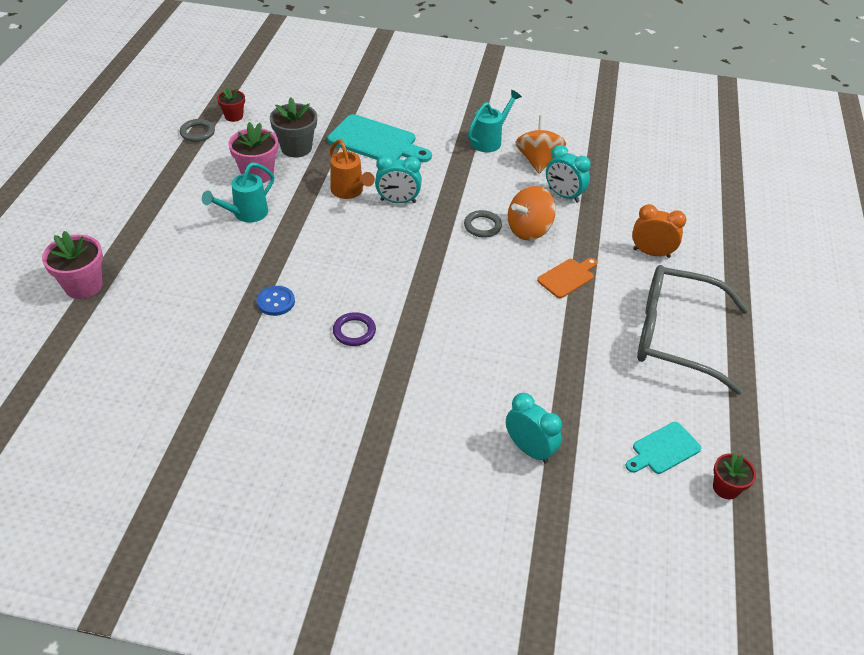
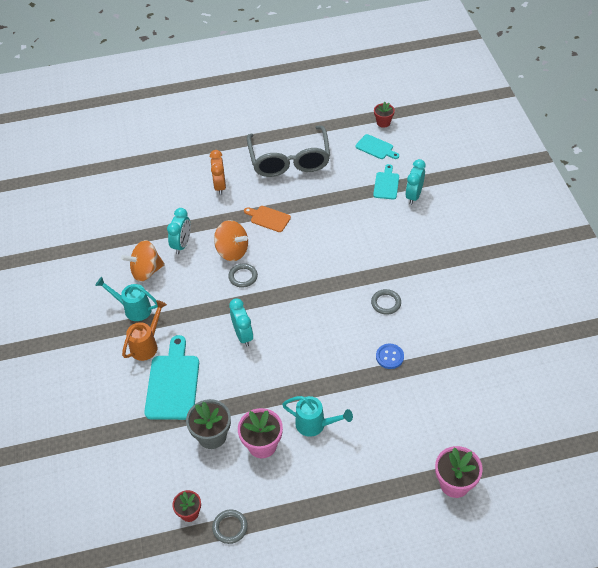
camera: 110 degrees left, 5 degrees up
(349, 192) = (249, 370): orange watering can -> orange watering can (147, 345)
(354, 331) = (386, 303): purple ring -> grey ring
(572, 426) = (386, 184): none -> turquoise cutting board

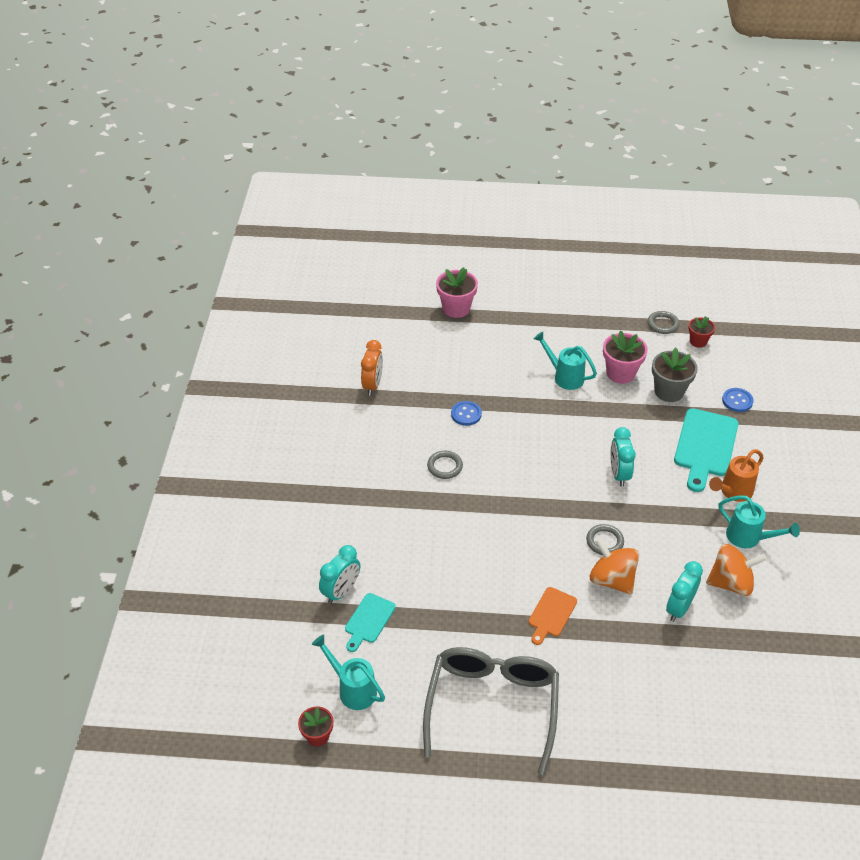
camera: 165 degrees left, 5 degrees down
(145, 443) = (737, 401): none -> blue button
(220, 186) = (610, 689): orange clock -> orange clock (372, 385)
(268, 218) = (551, 614): orange cutting board -> orange cutting board turned 75 degrees clockwise
(376, 148) = (353, 689): turquoise cutting board -> turquoise watering can

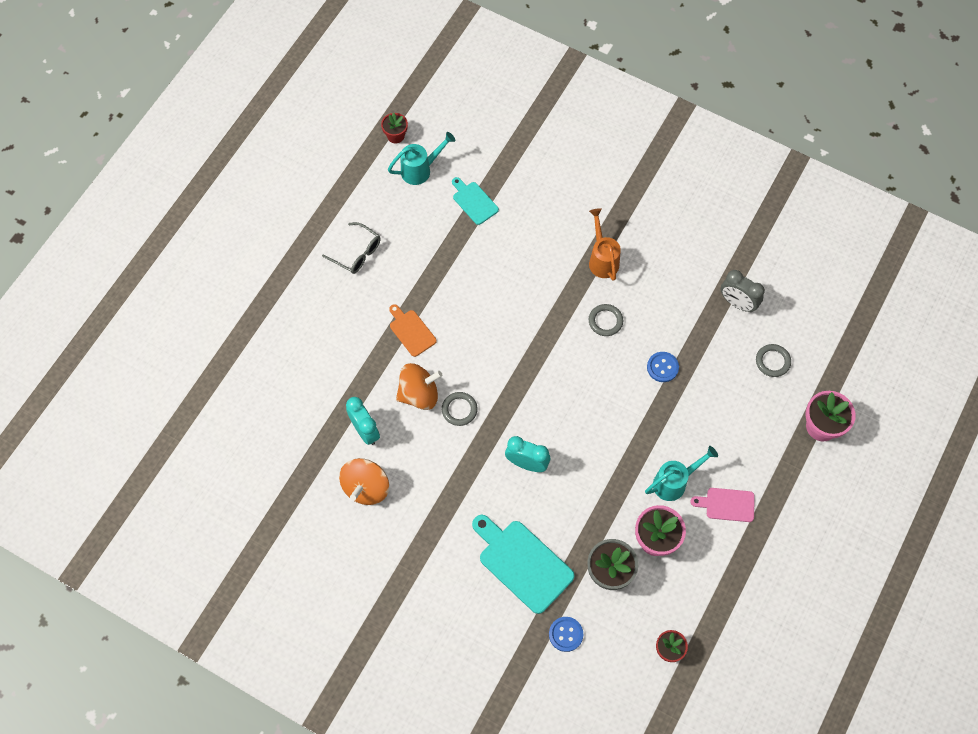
camera: 115 degrees right, 20 degrees up
(341, 591) = (511, 193): turquoise clock -> none
(372, 385) = (737, 303): orange clock -> grey clock
(492, 705) = (357, 253): grey glasses -> grey glasses, size x0.49
(560, 342) = (727, 504): none -> pink cutting board
(663, 324) = (711, 628): grey ring -> grey ring (772, 361)
(733, 492) = (457, 553): orange watering can -> orange watering can (602, 259)
(748, 538) = (402, 533): turquoise watering can -> none

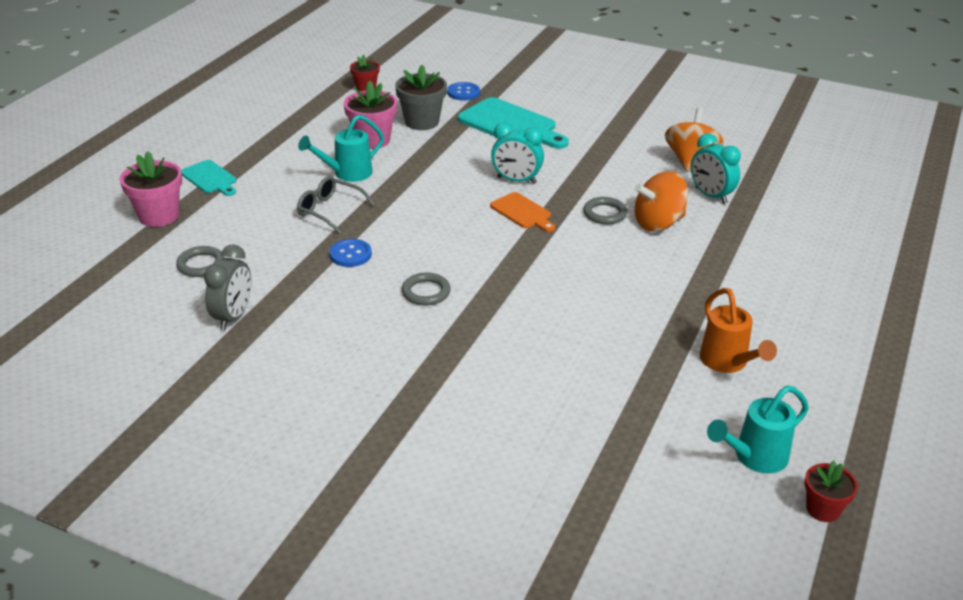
camera: 175 degrees right, 30 degrees down
(357, 253) = (804, 346): grey glasses -> grey glasses (329, 210)
(411, 331) = (690, 273): orange cutting board -> orange cutting board (522, 212)
(474, 201) = (647, 417): turquoise cutting board -> turquoise cutting board (210, 178)
(602, 259) = (431, 355): orange watering can -> orange watering can (727, 362)
(727, 504) = (290, 162): pink cutting board -> none
(737, 303) = (233, 317): grey clock -> grey clock turned 75 degrees clockwise

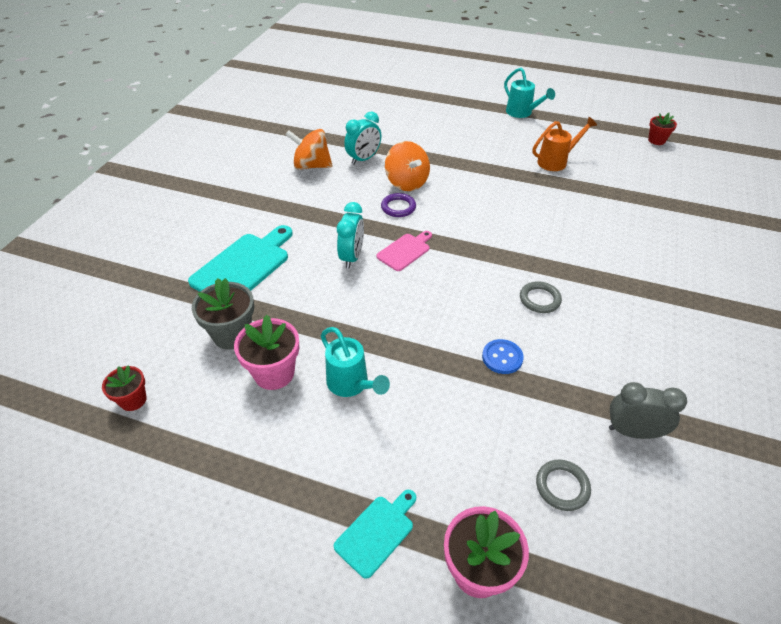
camera: 95 degrees left, 10 degrees up
(329, 210) = (429, 387): grey glasses -> none
(463, 93) = (164, 306): blue button -> none
(522, 212) = (405, 251): orange cutting board -> pink cutting board
(605, 213) = (398, 207): grey ring -> purple ring
(754, 457) = (632, 157): turquoise watering can -> turquoise watering can (522, 113)

